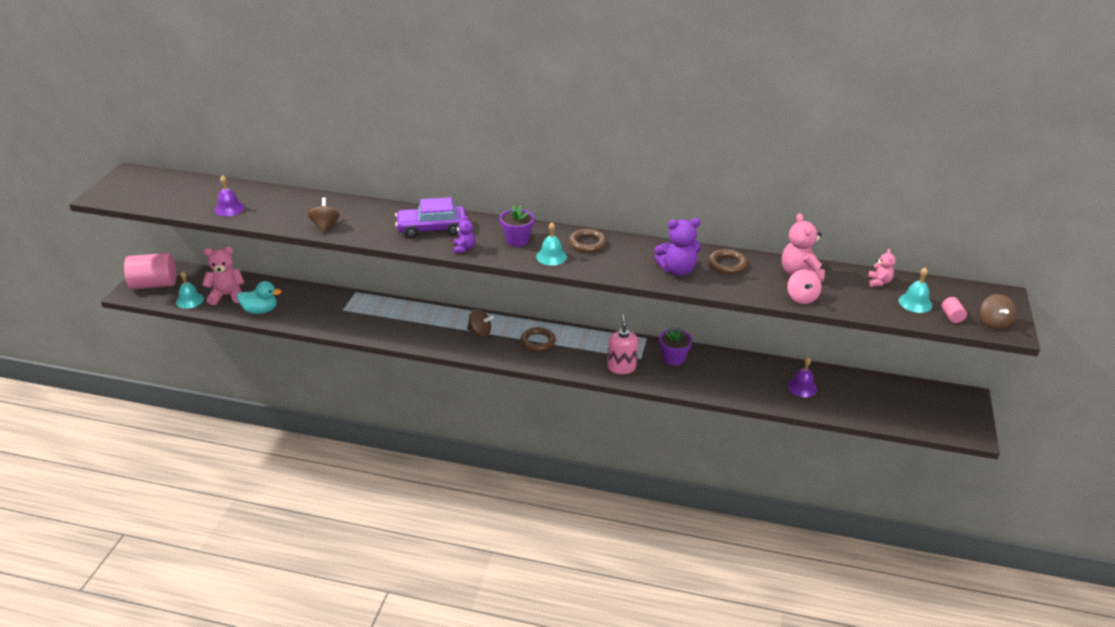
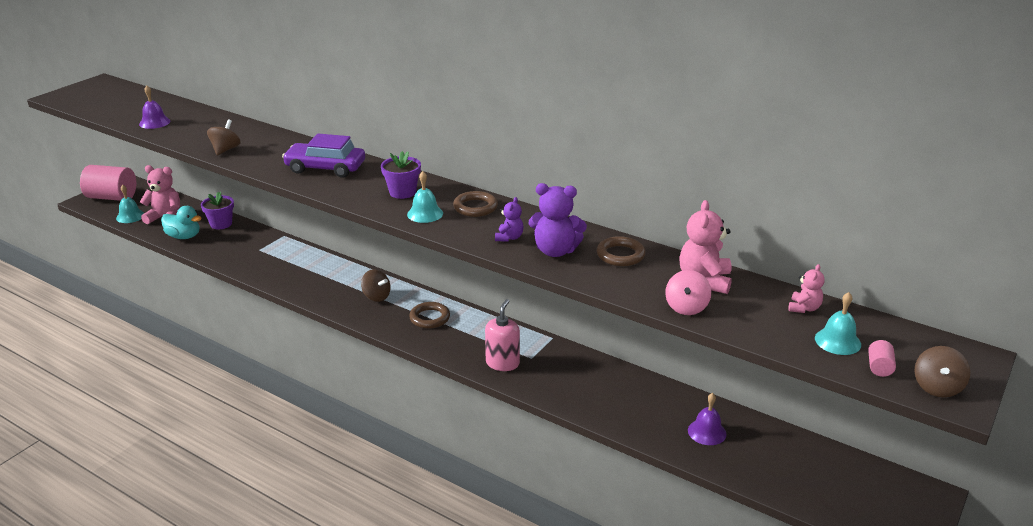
camera: 20 degrees right, 5 degrees down
(464, 248) = (340, 191): purple teddy bear -> purple teddy bear (509, 237)
(673, 358) = (569, 366): purple flower pot -> purple flower pot (221, 224)

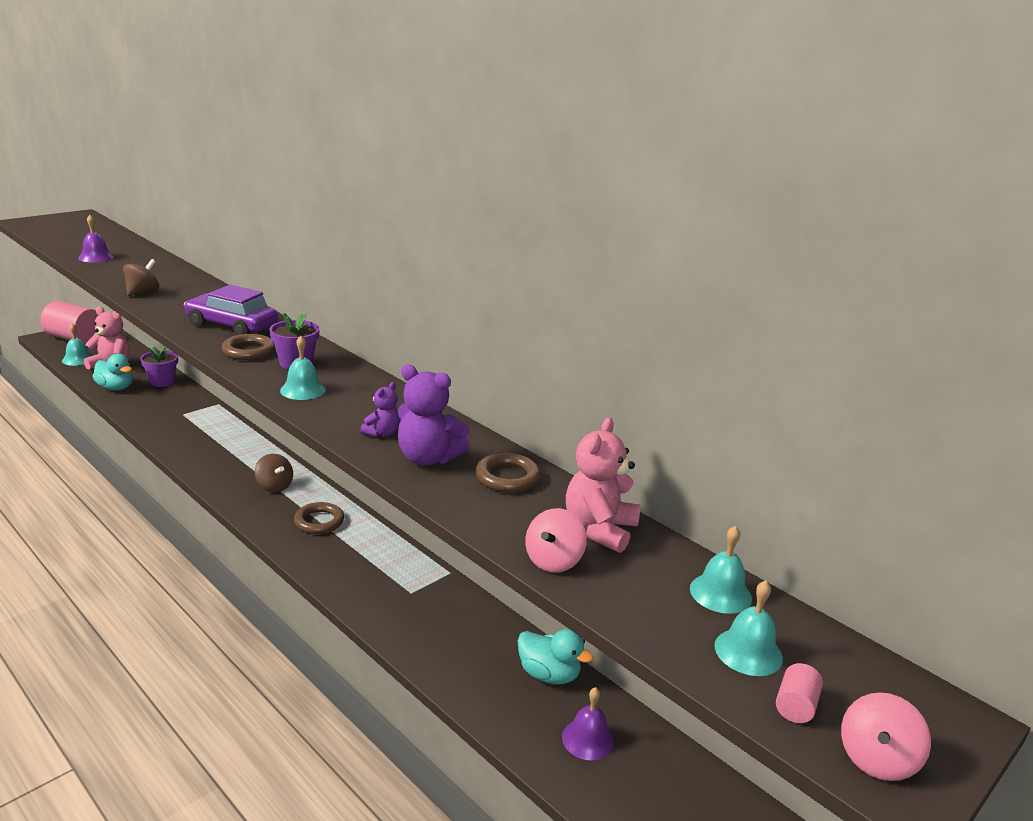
camera: 10 degrees right, 5 degrees down
(475, 207) = (367, 392): brown ring -> brown ring (249, 351)
(502, 363) = (372, 592): pink soap dispenser -> none
(660, 395) = (549, 674): none -> turquoise duck
(804, 308) = (720, 593): pink teddy bear -> turquoise bell
(937, 387) = (876, 759): brown spinning top -> pink spinning top

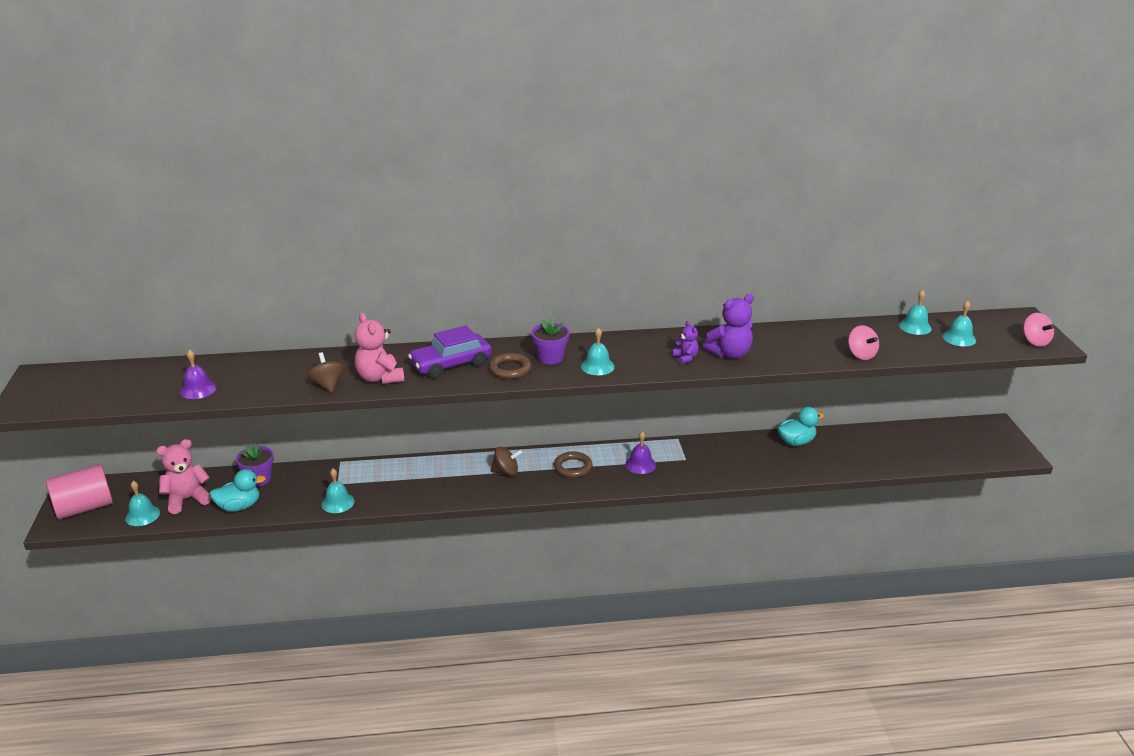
camera: 50 degrees left, 5 degrees up
(152, 424) = (338, 502): none -> turquoise bell
(507, 477) = (771, 339): brown ring -> none
(588, 739) = (851, 450): purple bell -> purple bell (640, 464)
(599, 530) = (842, 334): pink teddy bear -> pink teddy bear (380, 378)
(795, 706) = (998, 343): pink cylinder -> none

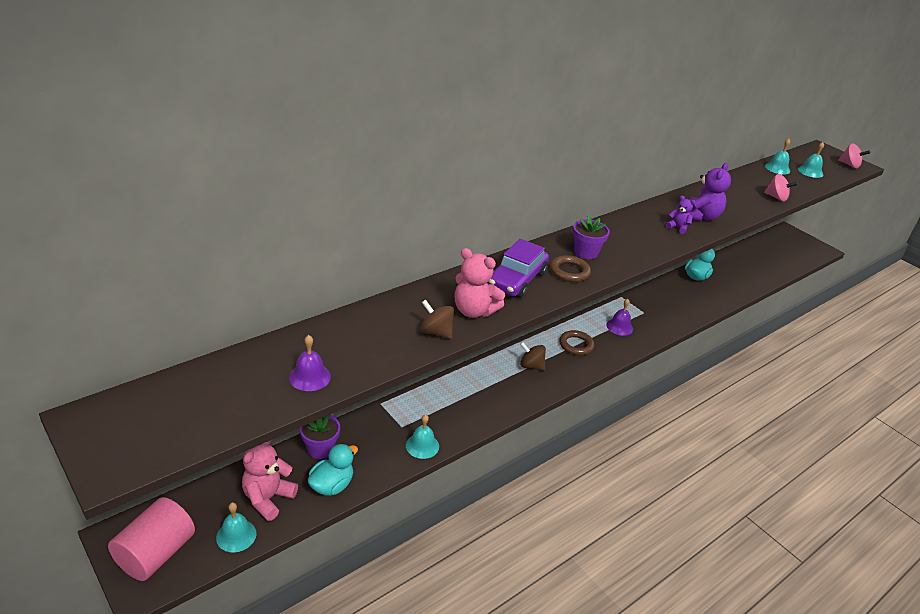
camera: 35 degrees left, 5 degrees up
(506, 472) = (531, 366): brown spinning top -> brown spinning top turned 120 degrees counterclockwise
(597, 366) = (629, 251): turquoise bell -> none

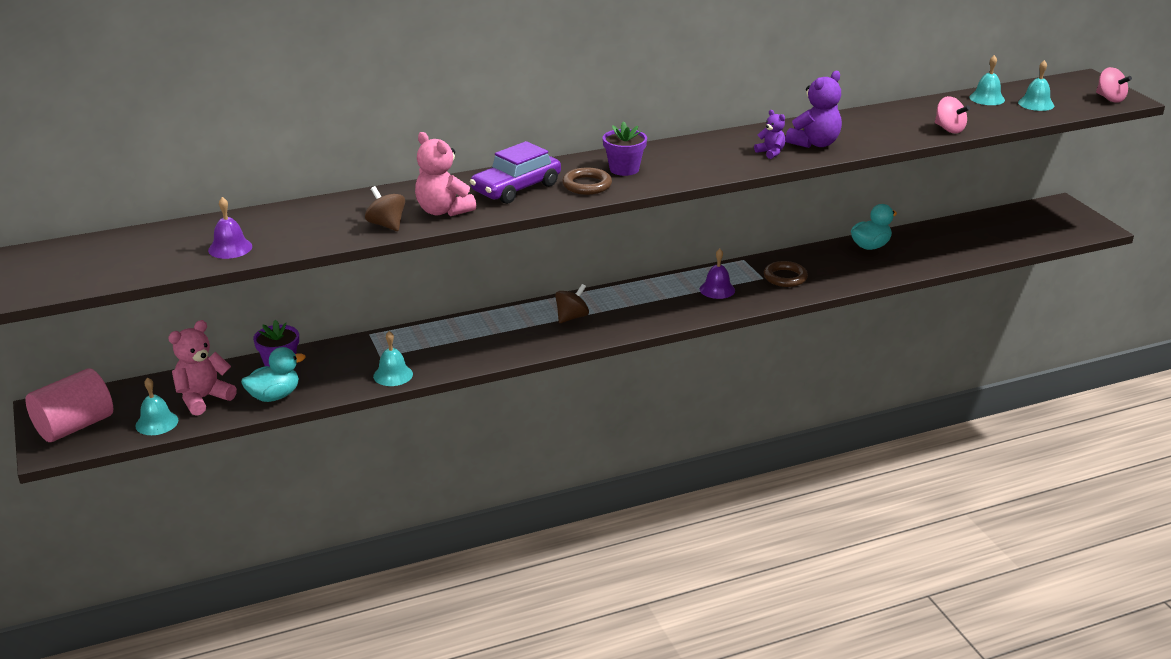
camera: 20 degrees right, 5 degrees down
(531, 366) = (571, 317): brown spinning top -> brown spinning top turned 90 degrees clockwise
(576, 345) = (644, 302): brown ring -> brown ring (785, 277)

